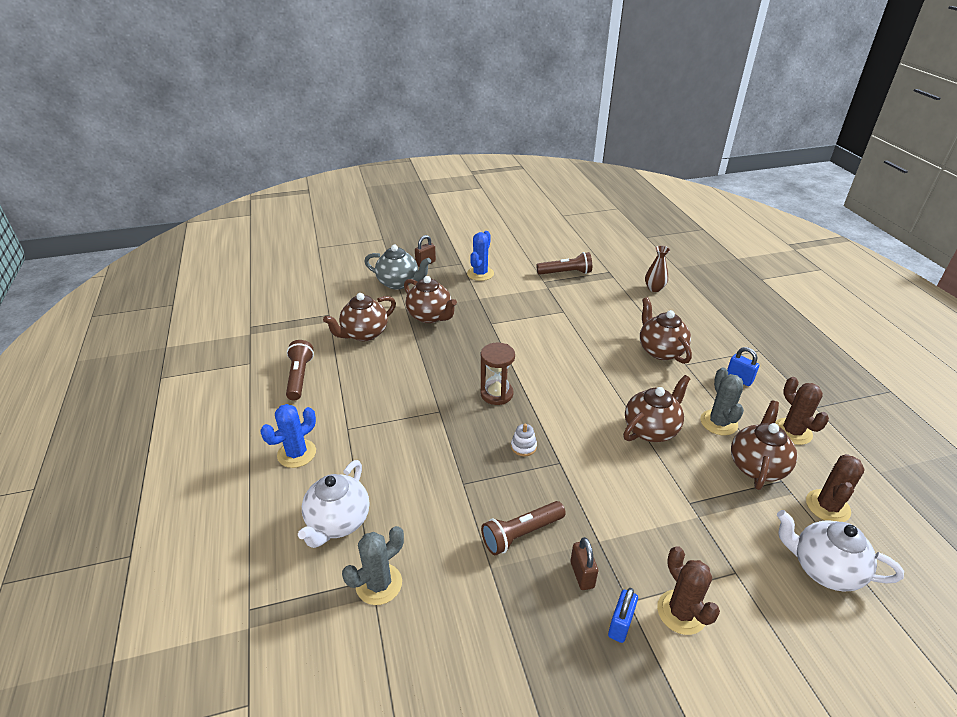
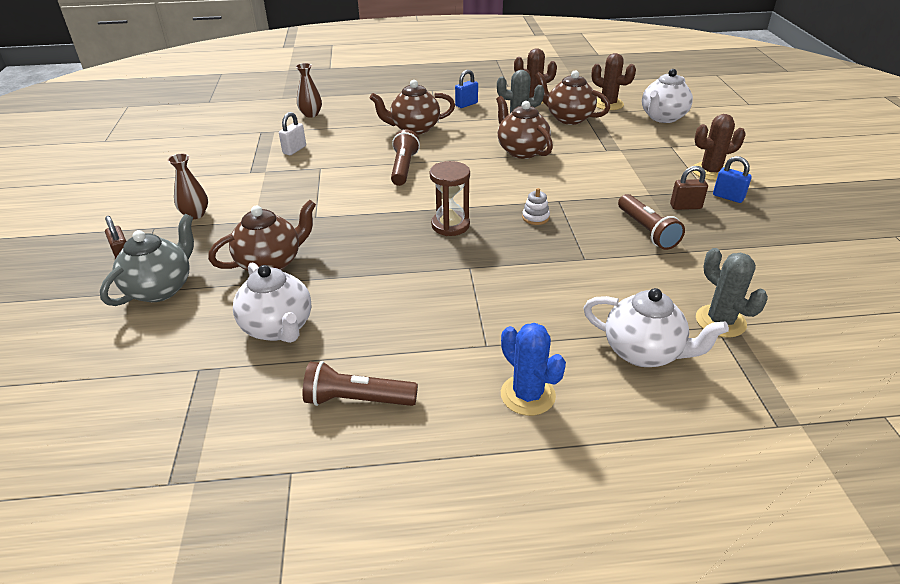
camera: 80 degrees left, 0 degrees up
(364, 334) = (278, 328): brown teapot -> white teapot
(480, 274) = (195, 214): blue cactus -> brown vase
(565, 273) = (243, 156): brown flashlight -> brown flashlight (404, 168)
(587, 293) = (294, 150): none -> white padlock

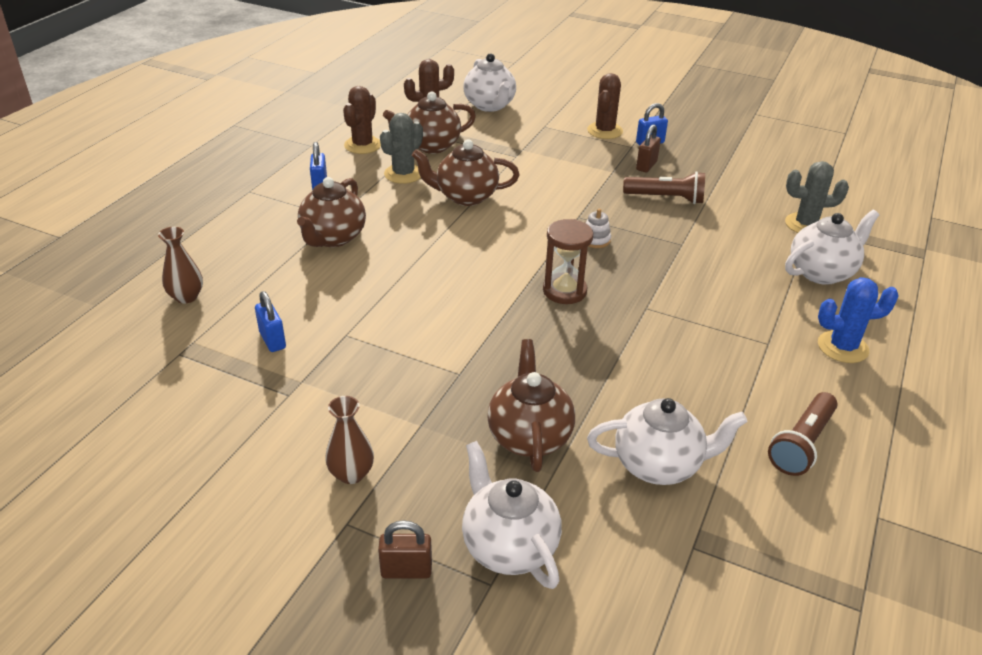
camera: 60 degrees left, 0 degrees up
(161, 288) = (508, 546): grey teapot -> white teapot
(294, 150) = (272, 340): white padlock -> blue padlock
(404, 168) = (417, 277): brown flashlight -> none

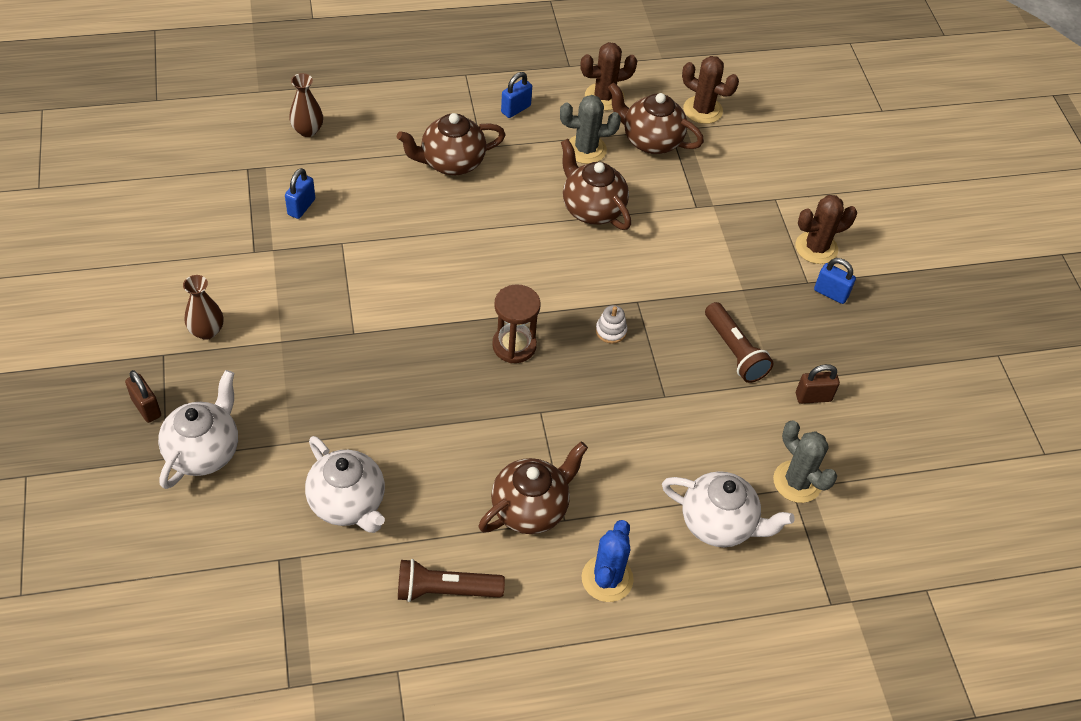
camera: 50 degrees right, 15 degrees up
(490, 106) = (770, 140): white teapot -> none
(529, 436) = (318, 410): brown teapot -> brown teapot (531, 508)
(646, 166) = (781, 310): brown padlock -> brown padlock (813, 397)
(842, 347) = (607, 578): blue cactus -> blue cactus turned 60 degrees clockwise

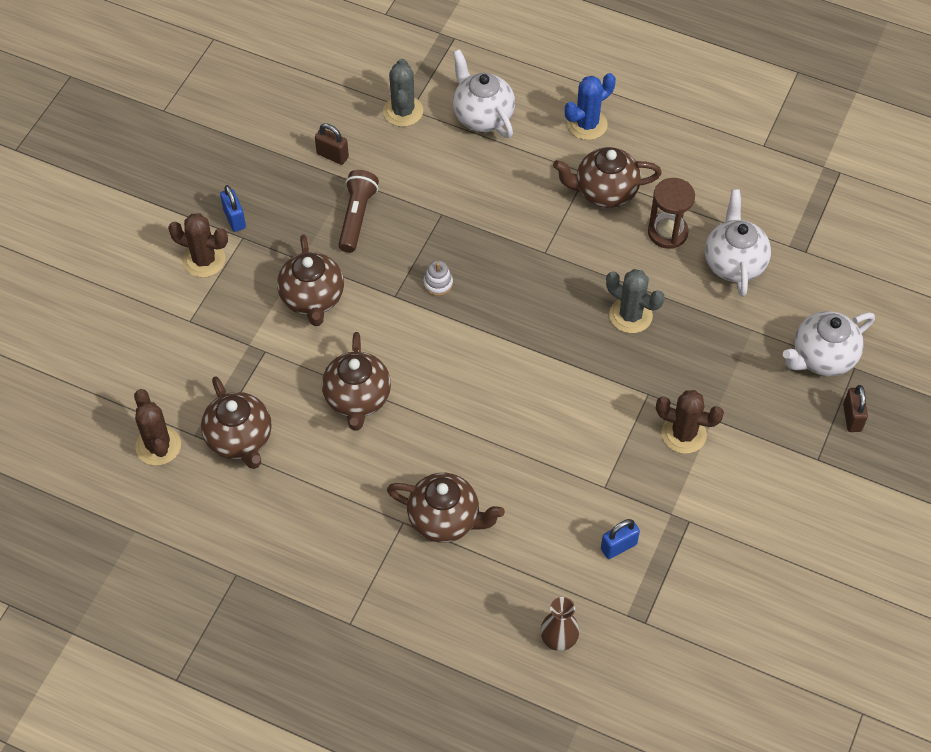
camera: 140 degrees left, 5 degrees up
(207, 331) = (770, 462): brown vase -> none
(445, 590) = (701, 173): brown flashlight -> none
(514, 345) = (525, 313): brown hourglass -> brown hourglass (667, 232)
(515, 109) = (335, 549): blue padlock -> none
(586, 149) = (308, 464): grey cactus -> grey cactus (630, 315)
(604, 97) = (236, 515): brown cactus -> brown cactus (684, 434)
(700, 263) = (312, 299): none -> brown teapot

